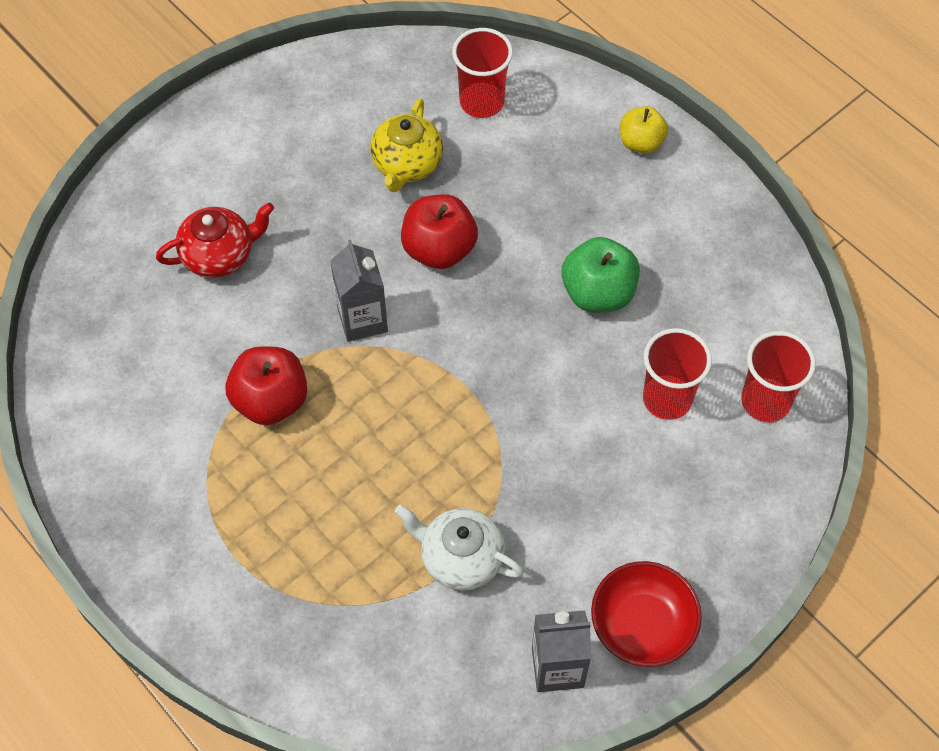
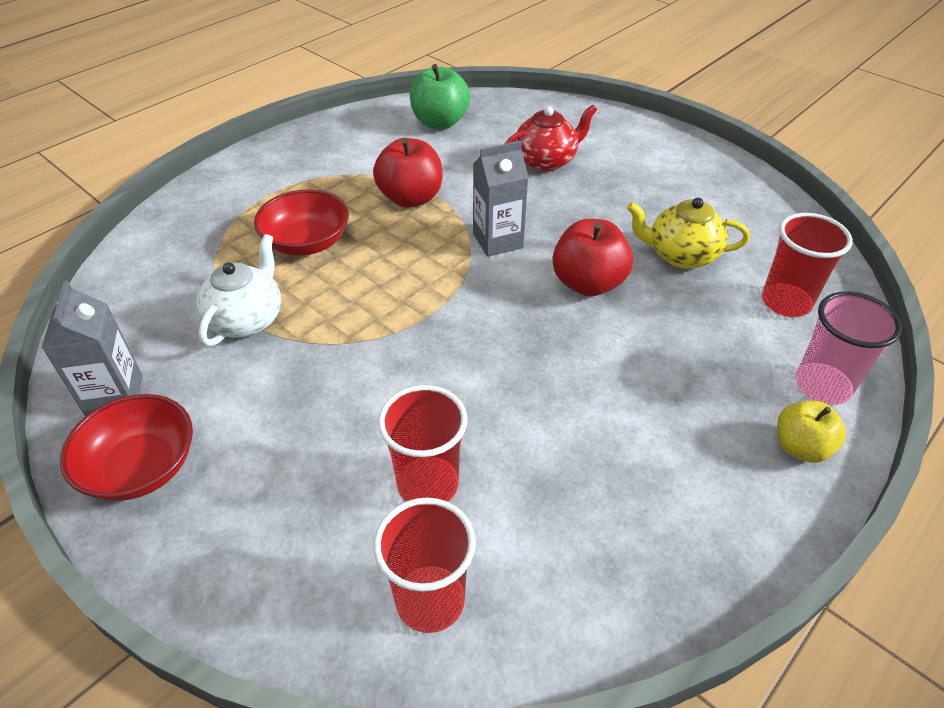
camera: 85 degrees right, 15 degrees down
(220, 255) = (546, 161): red teapot -> red teapot turned 90 degrees counterclockwise
(339, 508) = (307, 242): none -> red bowl
(581, 108) = (822, 386): none -> pink cup
(598, 293) = (564, 412): green apple -> green apple (440, 122)

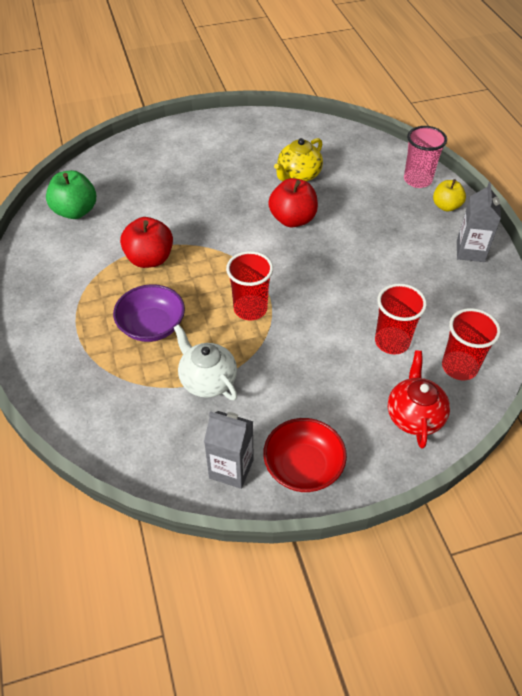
camera: 60 degrees left, 5 degrees up
(307, 242) = (152, 326): red bowl -> purple bowl
(498, 241) = (227, 238): grey carton -> grey carton (470, 251)
(546, 161) = (168, 184): red teapot -> red teapot (414, 416)
(786, 302) = (359, 160): red cup -> red cup (250, 309)

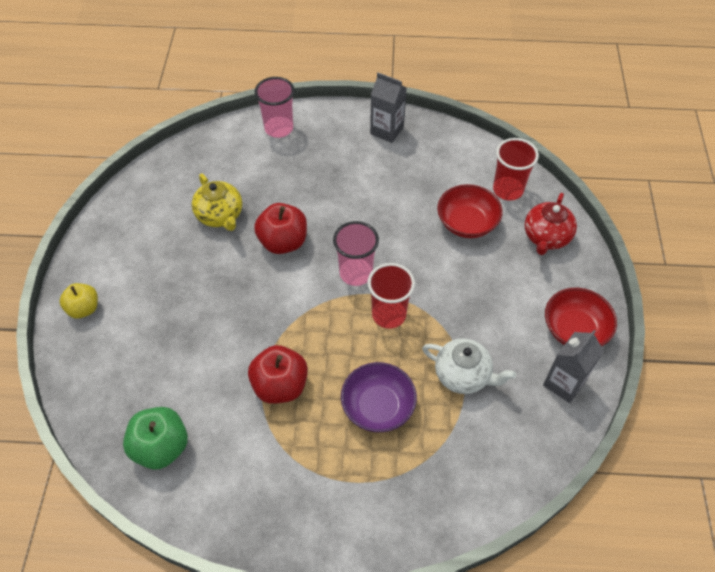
camera: 70 degrees left, 5 degrees up
(207, 380) = (463, 375): white teapot -> white teapot turned 135 degrees counterclockwise
(284, 274) = (356, 273): none -> pink cup
(392, 342) = (467, 223): red cup -> red bowl
(414, 416) = (546, 237): red teapot -> red teapot turned 90 degrees counterclockwise
(446, 206) = (324, 123): yellow apple -> yellow apple (84, 308)

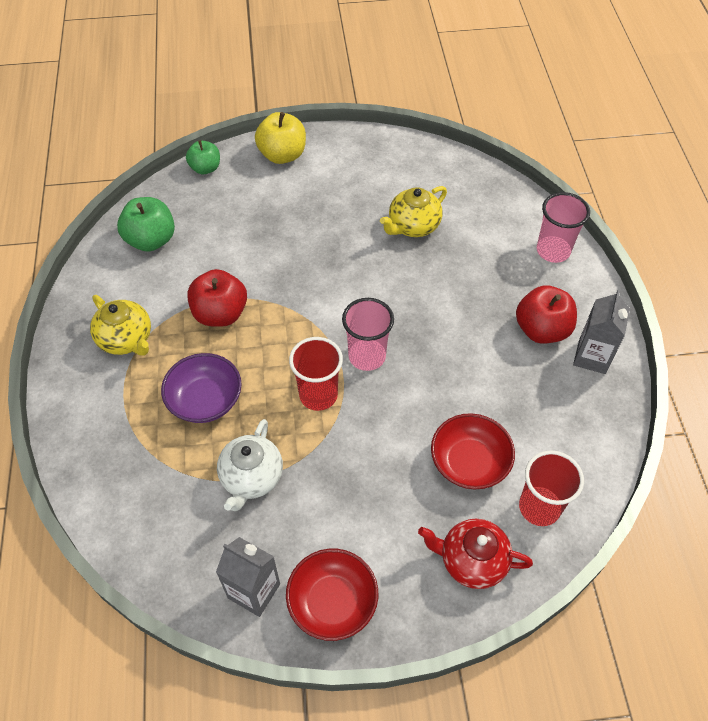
camera: 80 degrees right, 0 degrees up
(72, 385) = (205, 168): none -> green apple
(84, 308) = (282, 155): yellow apple -> yellow apple, size x1.52
(283, 242) = (393, 284): red apple -> red apple (541, 330)
(291, 477) = (126, 339): none -> yellow teapot

